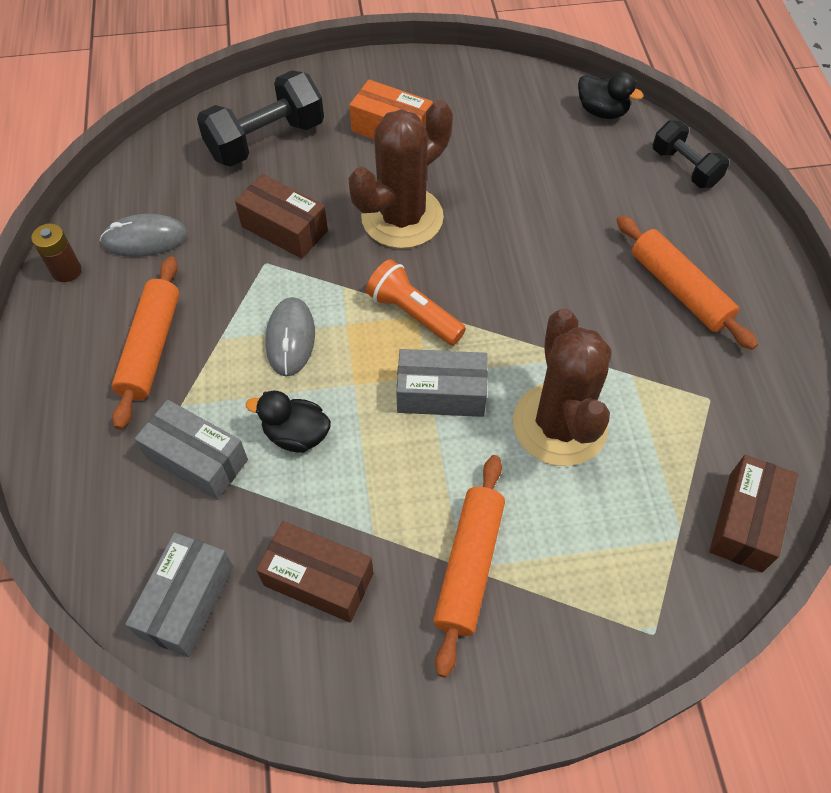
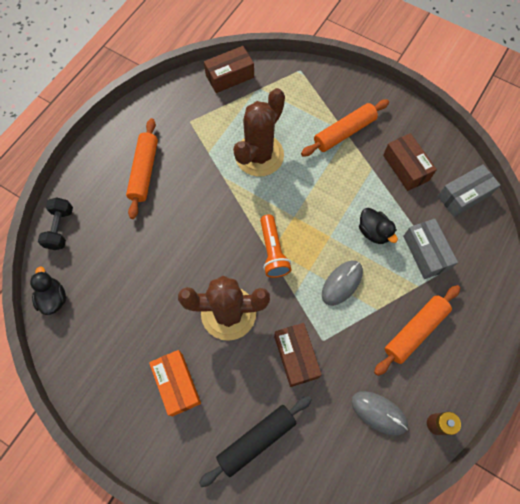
camera: 140 degrees left, 10 degrees up
(266, 140) = (256, 440): black dumbbell -> black rolling pin
(441, 393) = (295, 204): grey box -> none

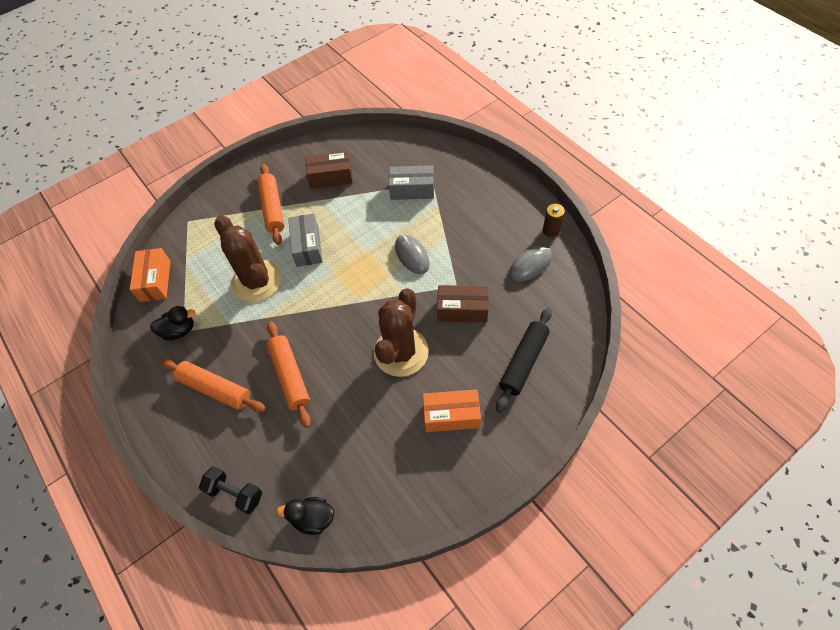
camera: 65 degrees left, 10 degrees down
(230, 76) = (155, 281): brown box -> orange box
(256, 440) = (523, 362): black rolling pin -> black rolling pin turned 45 degrees clockwise
(273, 251) = (358, 298): orange flashlight -> none
(373, 232) = (377, 218): black duck -> black duck (179, 330)
(415, 331) = (473, 219): orange rolling pin -> orange rolling pin (290, 376)
(463, 195) = (376, 149): grey box -> grey box (307, 246)

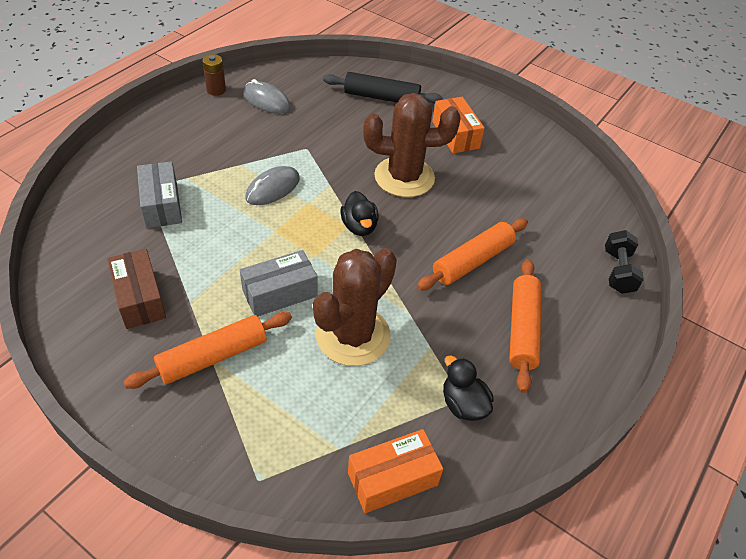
camera: 115 degrees left, 10 degrees down
(313, 518) = (600, 207): black duck -> black duck (359, 226)
(462, 310) = (337, 140): brown box -> none

